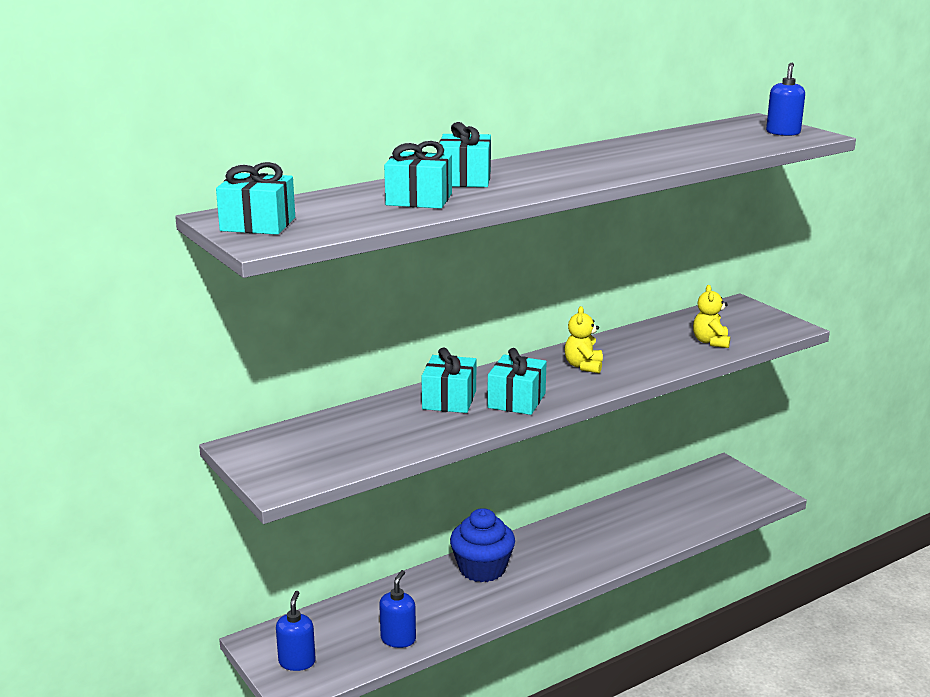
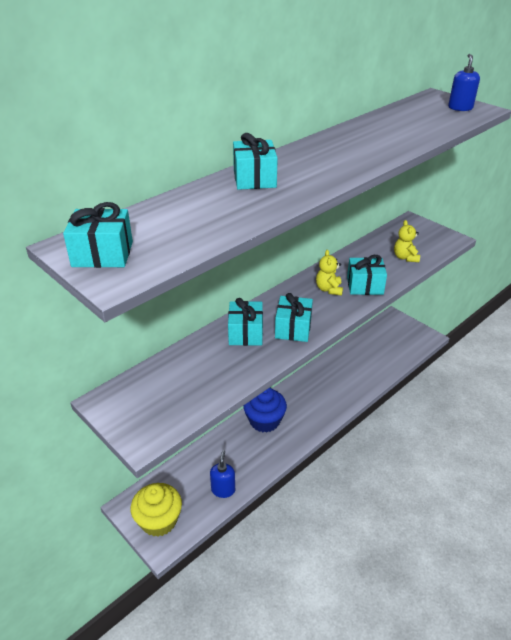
camera: 10 degrees left, 15 degrees up
(297, 662) = (159, 520): blue soap dispenser -> yellow cupcake
(419, 199) = (228, 208): turquoise gift -> turquoise gift (365, 286)

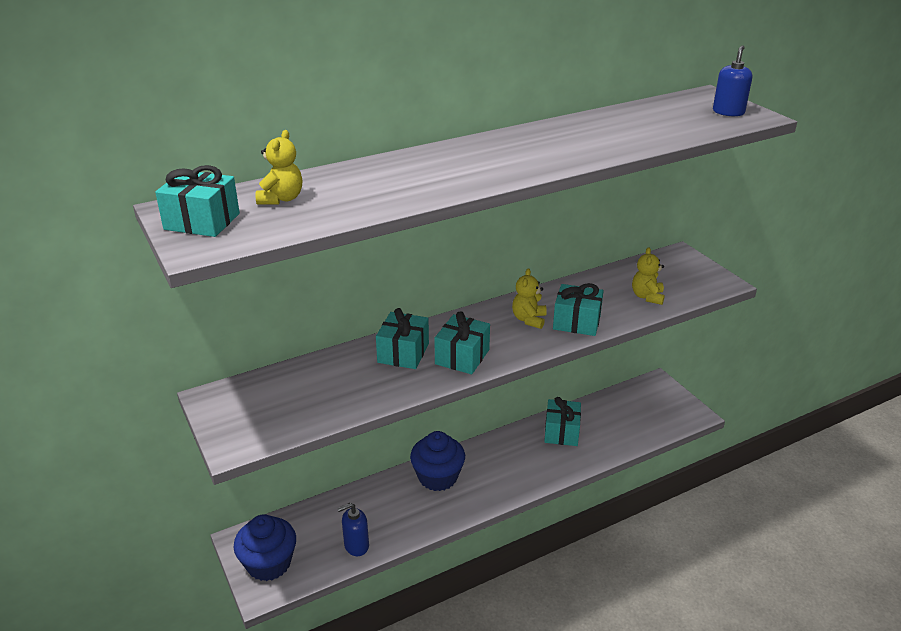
camera: 15 degrees right, 5 degrees down
(159, 520) = (269, 563): yellow cupcake -> blue cupcake
(161, 223) = (281, 199): none -> yellow teddy bear
(223, 490) = (356, 546): blue soap dispenser -> blue soap dispenser turned 135 degrees counterclockwise
(254, 179) = (414, 166): turquoise gift -> turquoise gift (561, 432)

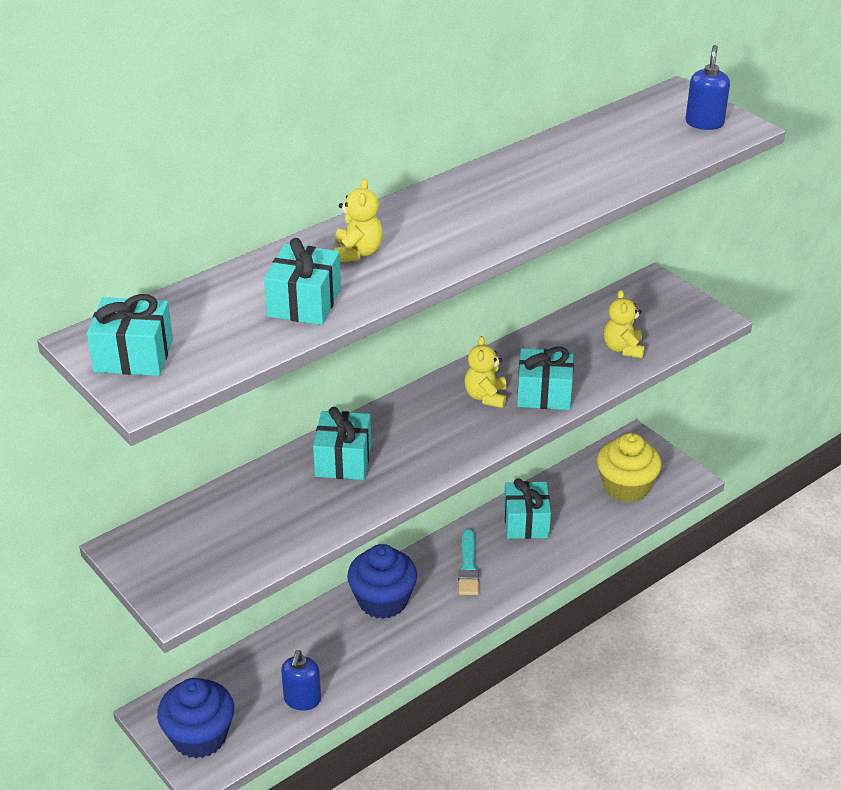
camera: 10 degrees left, 5 degrees up
(281, 199) = (213, 313): yellow teddy bear -> yellow teddy bear (357, 253)
(356, 546) = (302, 700): blue soap dispenser -> blue soap dispenser turned 45 degrees counterclockwise
(462, 357) = (416, 457): turquoise gift -> turquoise gift (304, 303)
(510, 460) = (468, 566): none -> turquoise brush
(644, 415) = (626, 487): none -> yellow cupcake

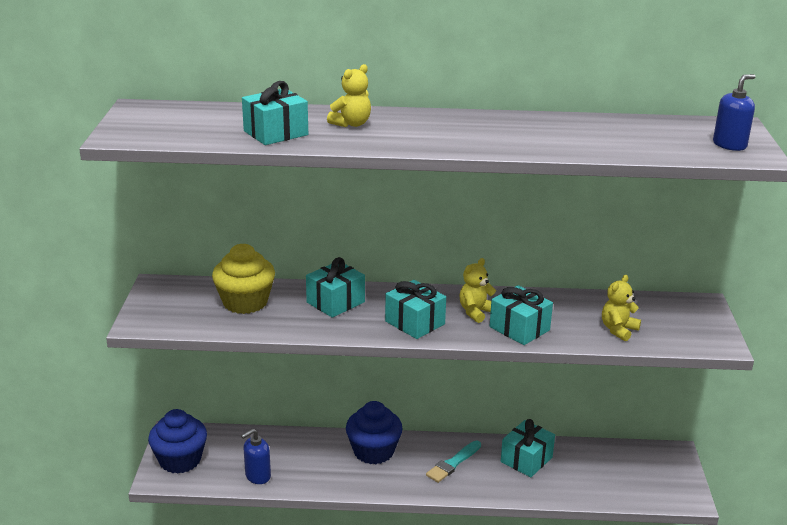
camera: 40 degrees right, 10 degrees down
(133, 355) = (145, 120): turquoise gift -> turquoise gift (415, 322)
(626, 487) = (629, 478): yellow cupcake -> yellow cupcake (245, 302)

